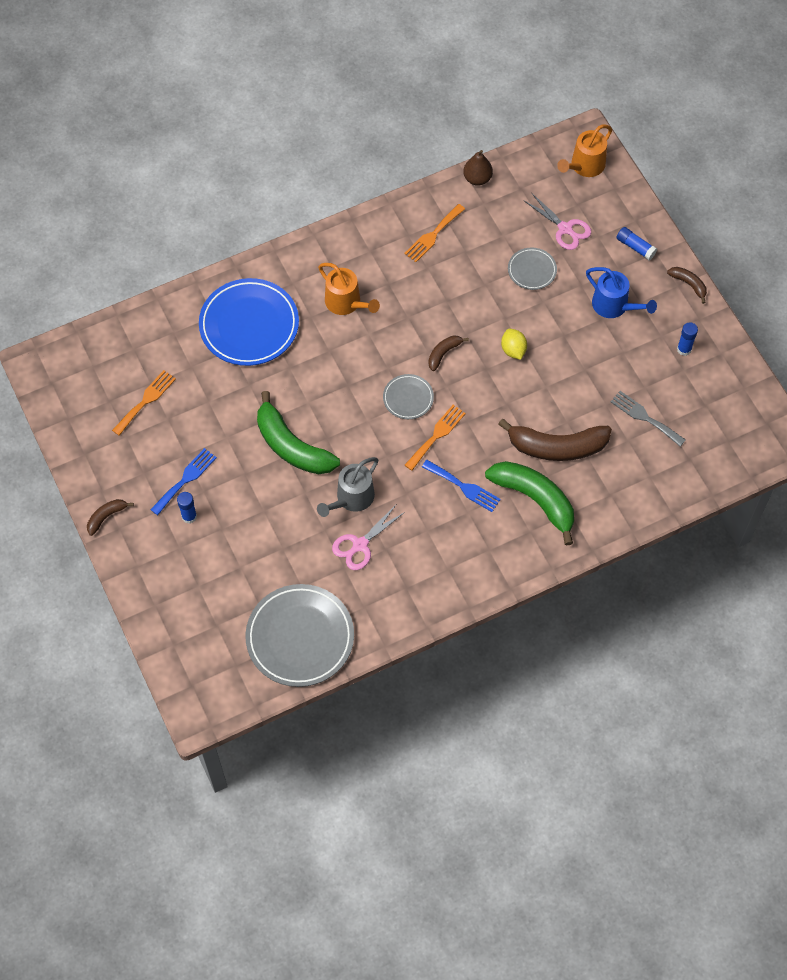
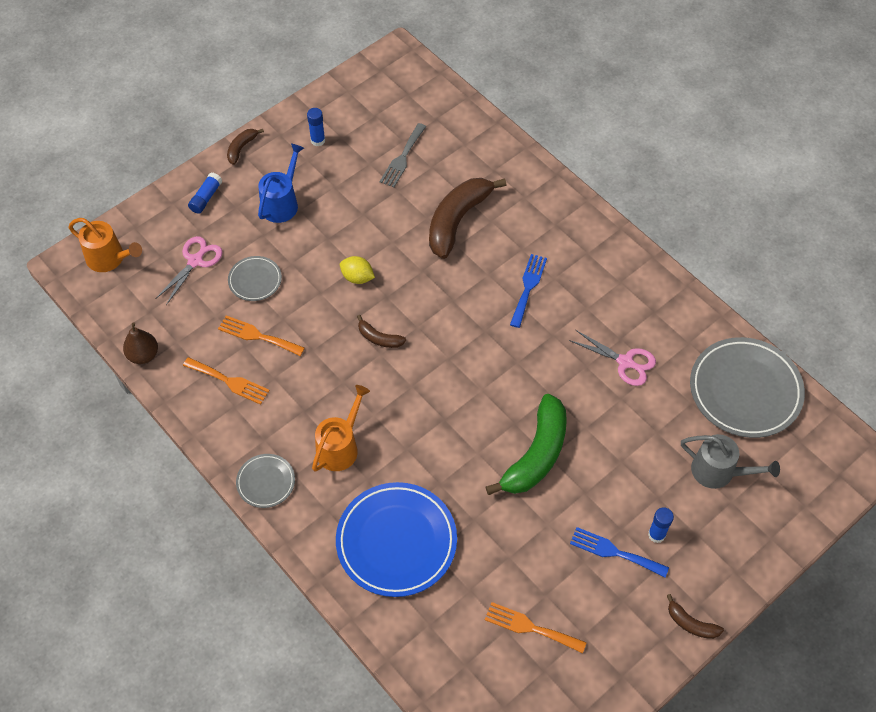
camera: 105 degrees left, 5 degrees down
(352, 498) = (576, 382): grey watering can -> grey watering can (718, 471)
(408, 398) = (443, 358): grey plate -> grey plate (266, 482)
(436, 436) = (479, 323): orange fork -> orange fork (258, 336)
(513, 350) = (357, 277): yellow lemon -> yellow lemon turned 60 degrees clockwise
(535, 499) = (520, 227): green banana -> none
(556, 447) = (457, 220): brown banana -> brown banana turned 135 degrees counterclockwise

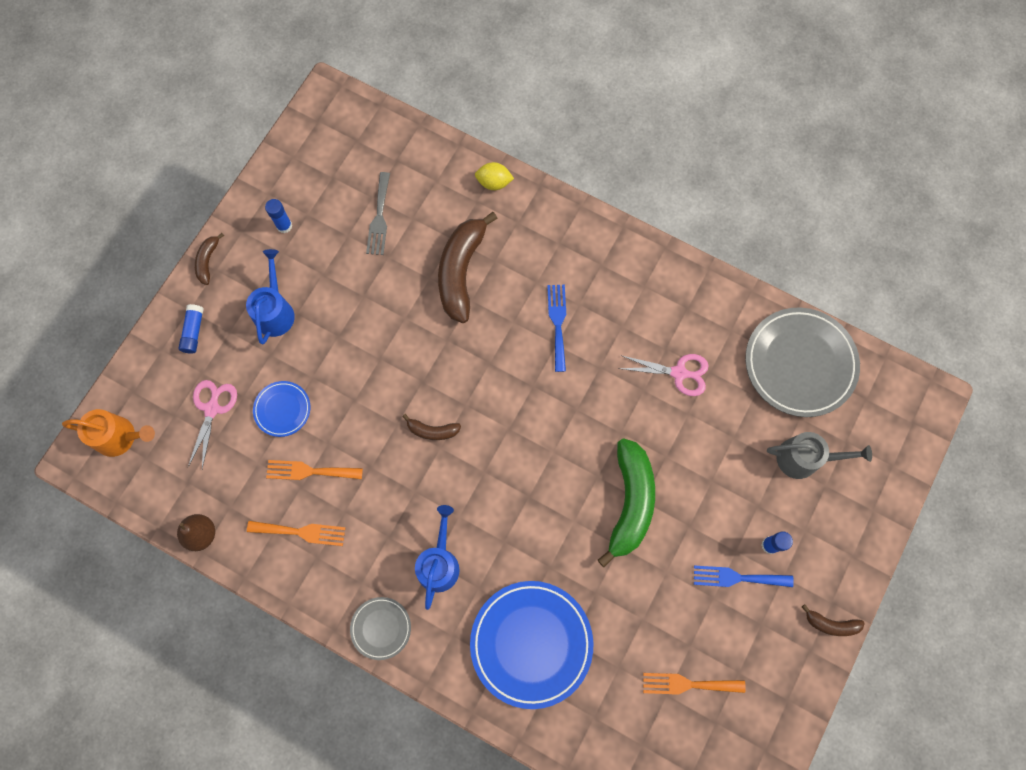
camera: 20 degrees left, 15 degrees up
(255, 280) = (282, 409): grey plate -> blue plate
(340, 447) = (439, 563): orange watering can -> blue watering can
(357, 277) = (385, 370): yellow lemon -> yellow lemon (494, 182)

